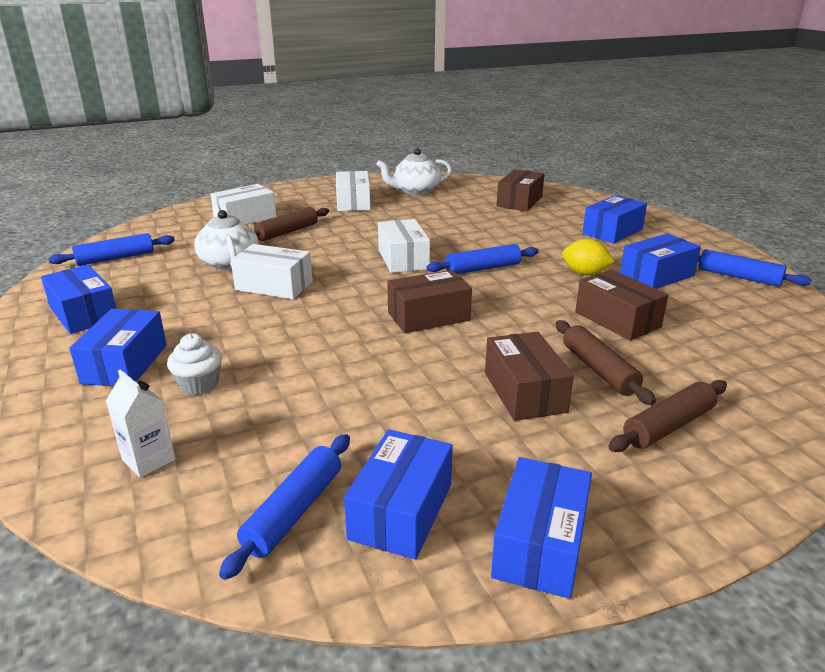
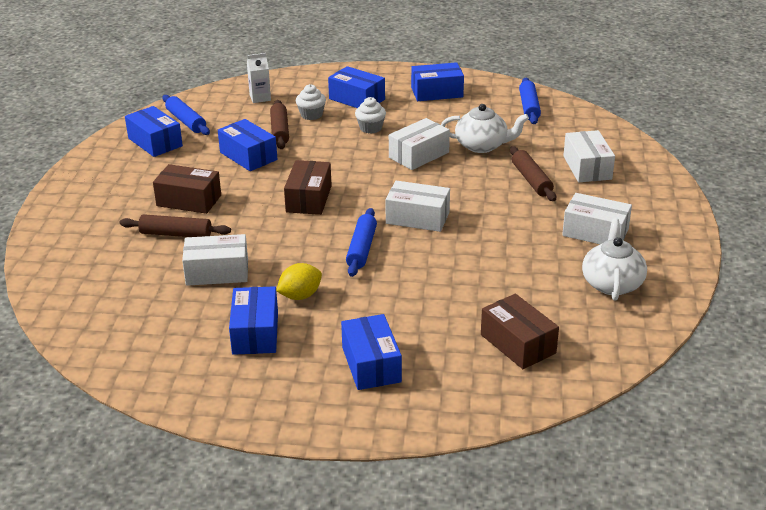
camera: 120 degrees right, 5 degrees up
(220, 329) = (370, 128): none -> white cupcake
(540, 544) = (98, 164): blue box -> blue box (248, 156)
(617, 319) = (217, 272): brown box -> white box
(668, 426) = (107, 230): brown rolling pin -> brown rolling pin (279, 131)
(738, 277) = (201, 381): blue rolling pin -> none

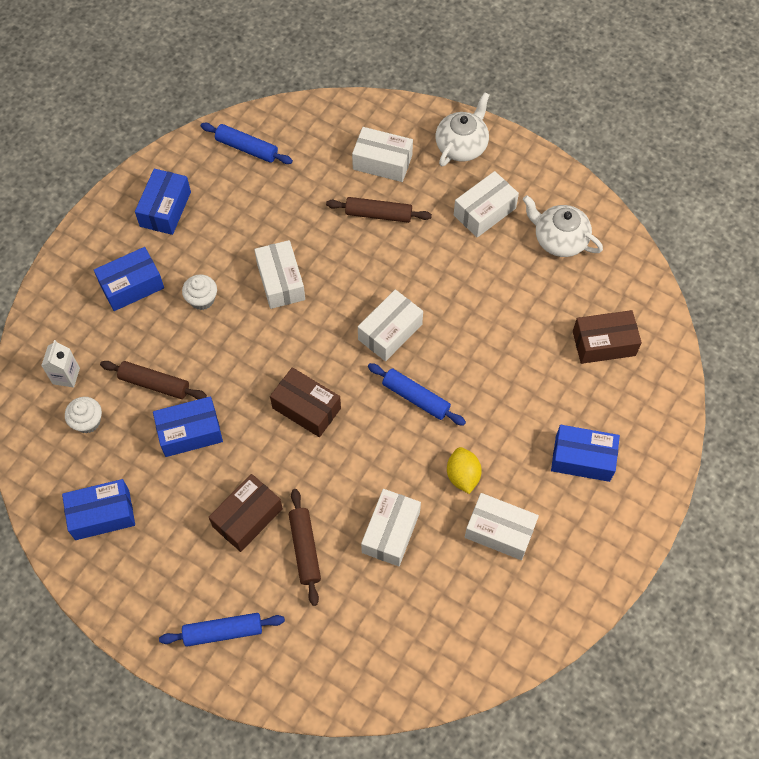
camera: 65 degrees left, 30 degrees up
(176, 234) = (305, 549): brown rolling pin -> brown rolling pin turned 45 degrees counterclockwise
(186, 121) = (73, 468): blue rolling pin -> blue rolling pin (223, 631)
(255, 333) = (499, 531): blue box -> white box
(311, 115) = (139, 341): white cupcake -> white cupcake (87, 421)
(482, 146) = (295, 222): white teapot -> white teapot (462, 145)

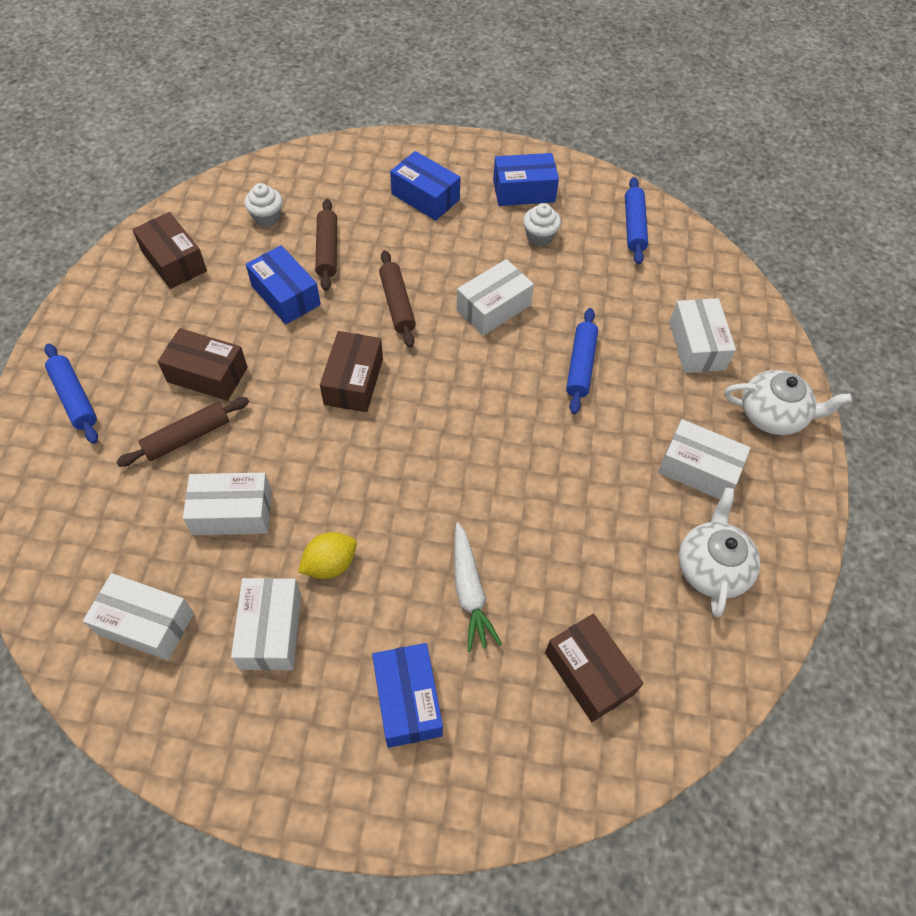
camera: 65 degrees right, 5 degrees down
(66, 376) = (308, 186): white carton -> none
(102, 514) = (174, 261): blue box -> brown box
(202, 299) = (438, 253): white cupcake -> white cupcake (539, 236)
(378, 214) = (627, 365): brown rolling pin -> brown rolling pin (397, 304)
(390, 332) = (483, 426): white box -> white box (146, 623)
(416, 398) = (411, 480): blue rolling pin -> blue rolling pin (581, 365)
(520, 392) = (469, 591): none -> white carrot

